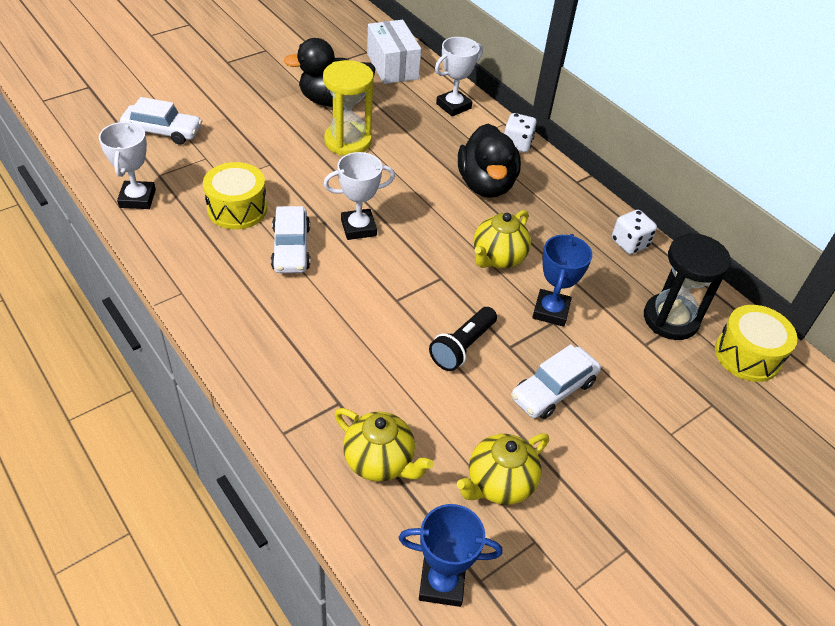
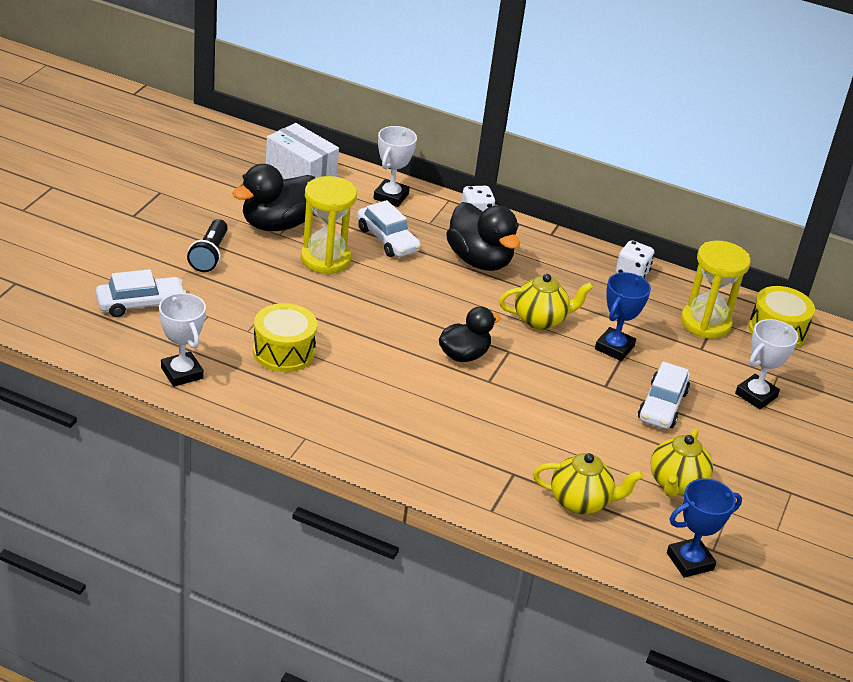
camera: 30 degrees left, 10 degrees down
(291, 248) = (364, 369): white car -> white car (387, 239)
(358, 228) = (405, 333): white trophy -> white trophy (756, 395)
(394, 267) = (464, 355): none -> black duck
(462, 347) = (571, 398): black flashlight -> black flashlight (209, 255)
(498, 258) = (540, 320): yellow teapot -> yellow teapot turned 105 degrees counterclockwise
(550, 311) = (614, 348): blue trophy -> blue trophy turned 45 degrees clockwise
(670, 319) = (705, 323): black hourglass -> yellow hourglass

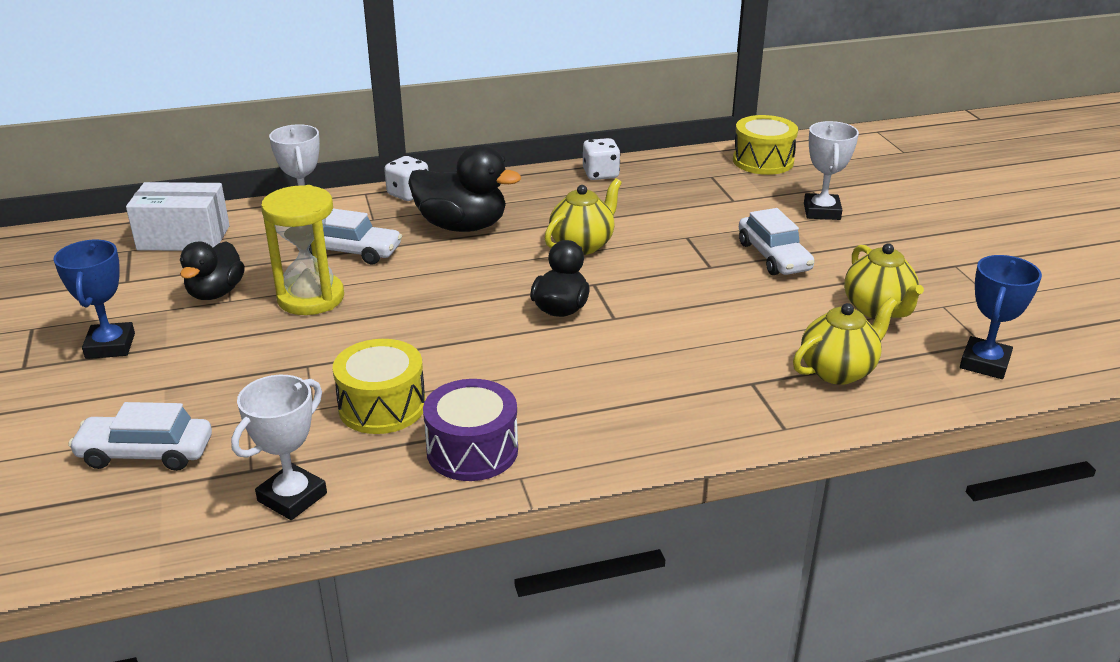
camera: 35 degrees left, 5 degrees down
(140, 304) = (146, 453): white car -> white car turned 120 degrees counterclockwise
(182, 373) = (292, 497): white trophy -> white trophy turned 75 degrees counterclockwise
(209, 255) = (172, 359): black flashlight -> none
(277, 224) = (216, 293): black duck -> black duck, size x0.66
(299, 407) = (472, 450): none -> purple drum
(614, 348) = (672, 234): blue trophy -> blue trophy (110, 346)
(705, 323) = (708, 181): yellow hourglass -> none

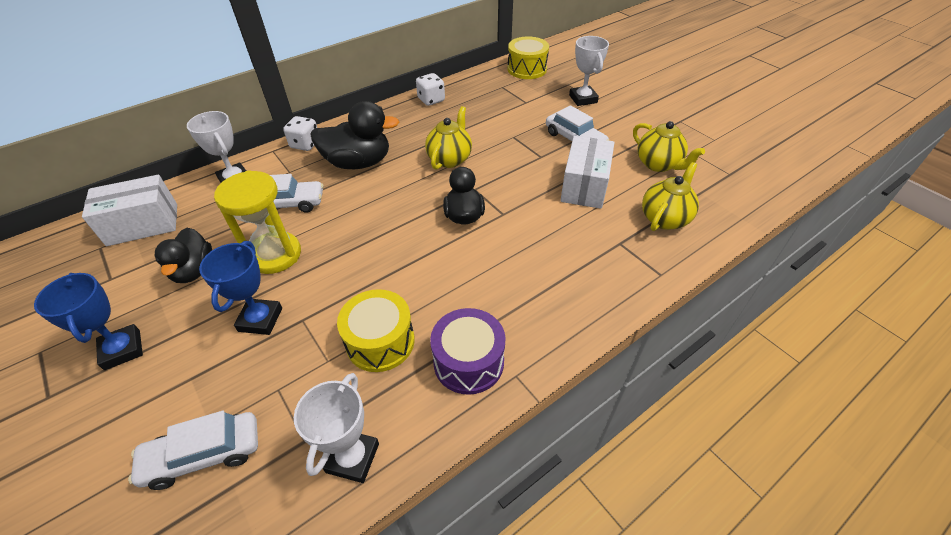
camera: 20 degrees left, 15 degrees up
(748, 311) = (584, 186): none -> white box
(984, 363) = (741, 189): blue trophy -> blue trophy (260, 319)

